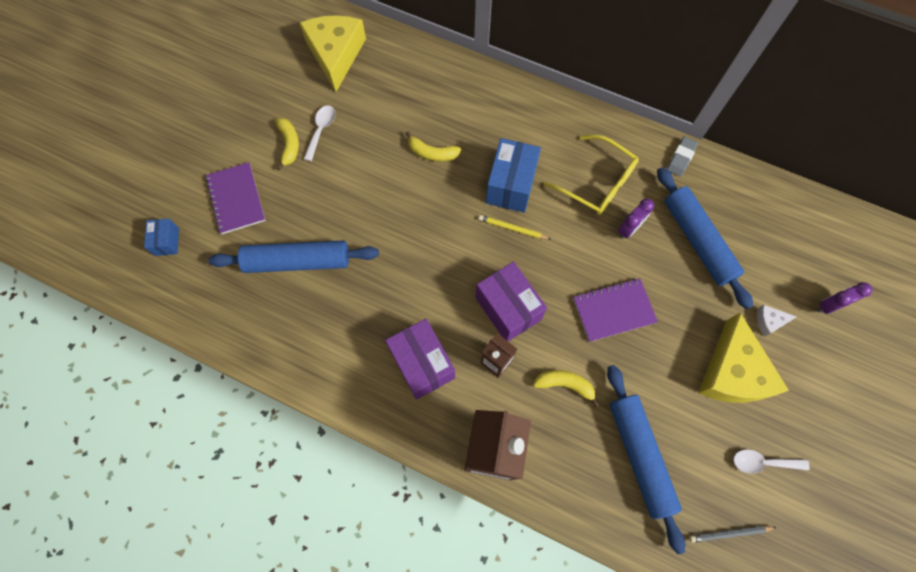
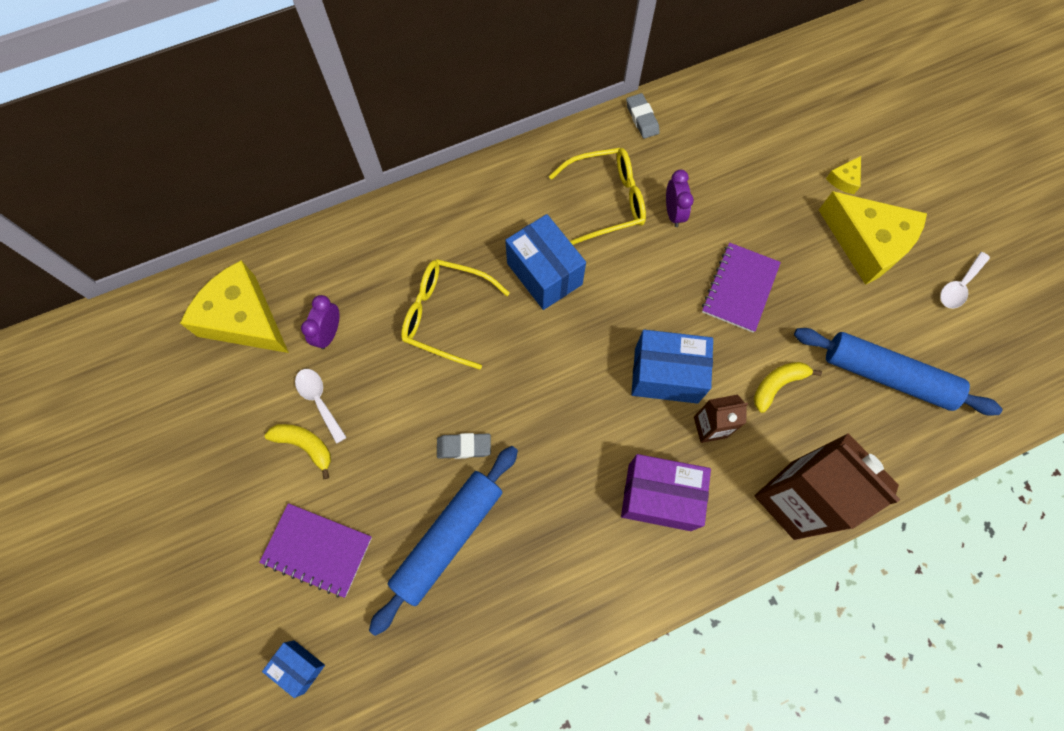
camera: 50 degrees left, 0 degrees up
(359, 227) = (464, 447): none -> grey eraser
(432, 153) = (446, 315): yellow banana -> yellow glasses
(508, 308) = (666, 375): purple box -> blue box
(512, 228) = (589, 307): yellow pencil -> none
(697, 241) = (729, 171): blue rolling pin -> none
(729, 533) = (1001, 360): grey pencil -> none
(769, 321) = (844, 180): white cheese -> yellow cheese
(829, 305) = (864, 127): purple clock -> purple clock (329, 333)

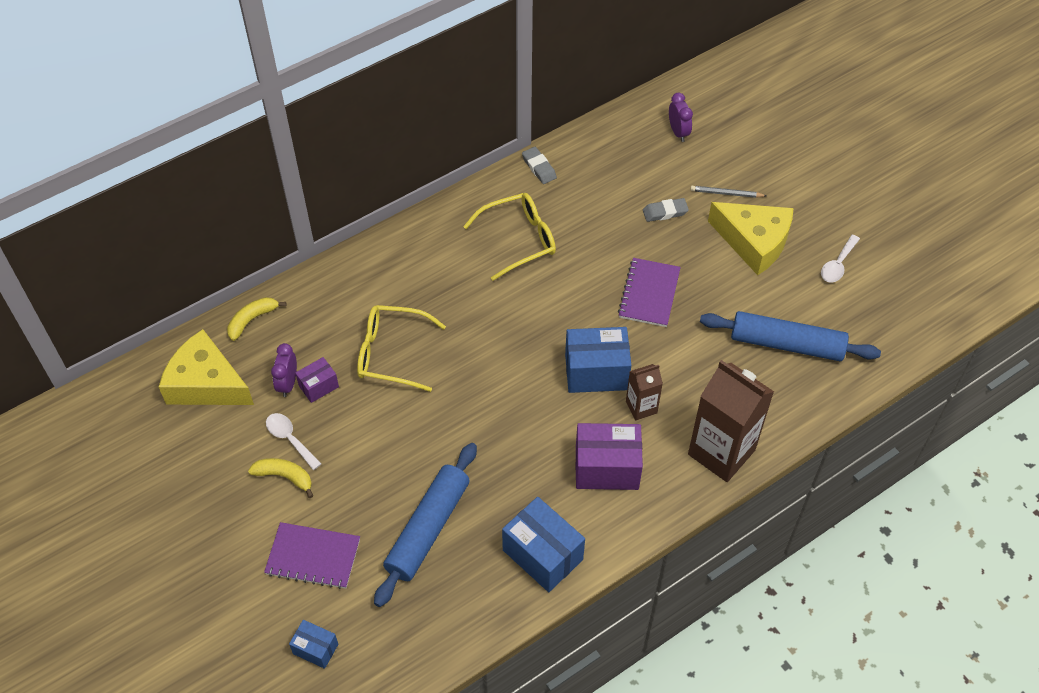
camera: 10 degrees left, 15 degrees down
(361, 342) = (318, 386): none -> purple box
(464, 447) = (428, 455): grey eraser -> grey eraser (665, 212)
(544, 274) = (474, 307): blue box -> blue box (542, 555)
(673, 213) = (580, 241): purple clock -> purple clock (678, 132)
(777, 385) = (694, 365): yellow banana -> yellow banana (252, 320)
(844, 180) = (726, 193): yellow cheese -> grey pencil

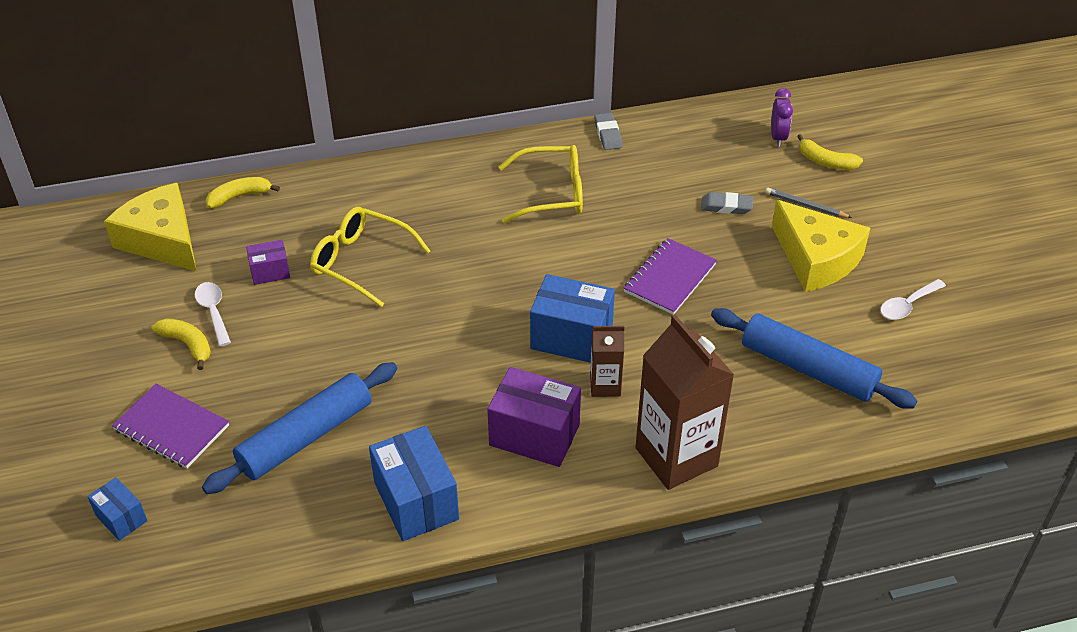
camera: 20 degrees right, 10 degrees down
(288, 383) = (241, 261): purple clock -> none
(725, 146) = (826, 161): none -> yellow banana

